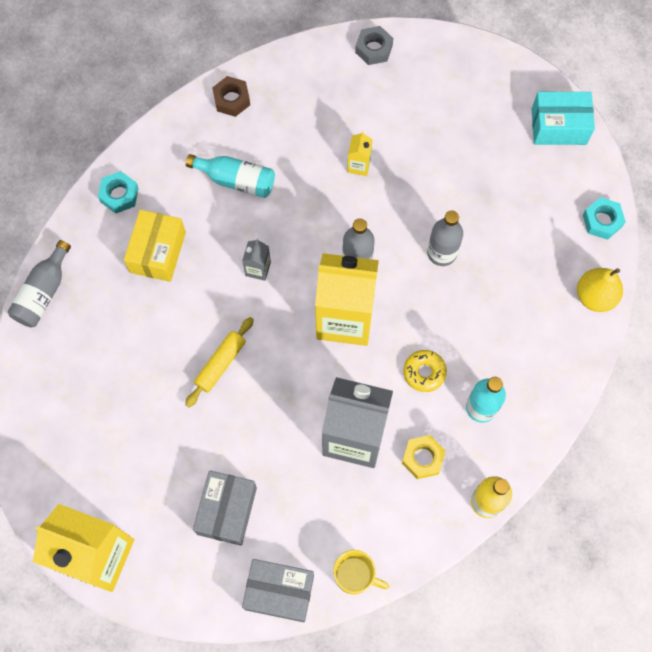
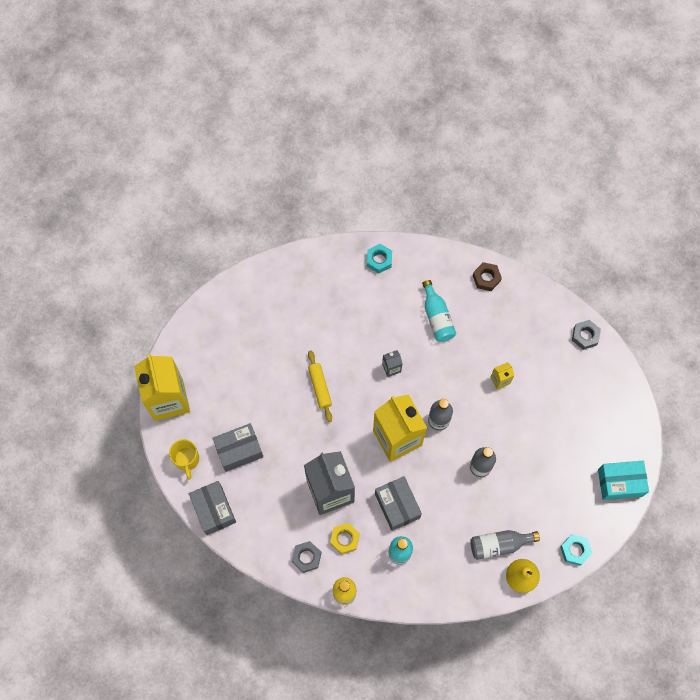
camera: 55 degrees right, 0 degrees up
(43, 292) = (292, 263): grey bottle -> grey bottle (499, 545)
(158, 252) = (360, 306): yellow box -> none
(220, 364) = (320, 387): yellow rolling pin -> yellow rolling pin turned 75 degrees clockwise
(355, 575) = (250, 545): yellow mug -> yellow mug (187, 460)
(414, 518) = (306, 557): none -> grey nut
(424, 372) = (397, 505): yellow donut -> grey box
(559, 126) = (620, 483): turquoise box -> turquoise box turned 60 degrees counterclockwise

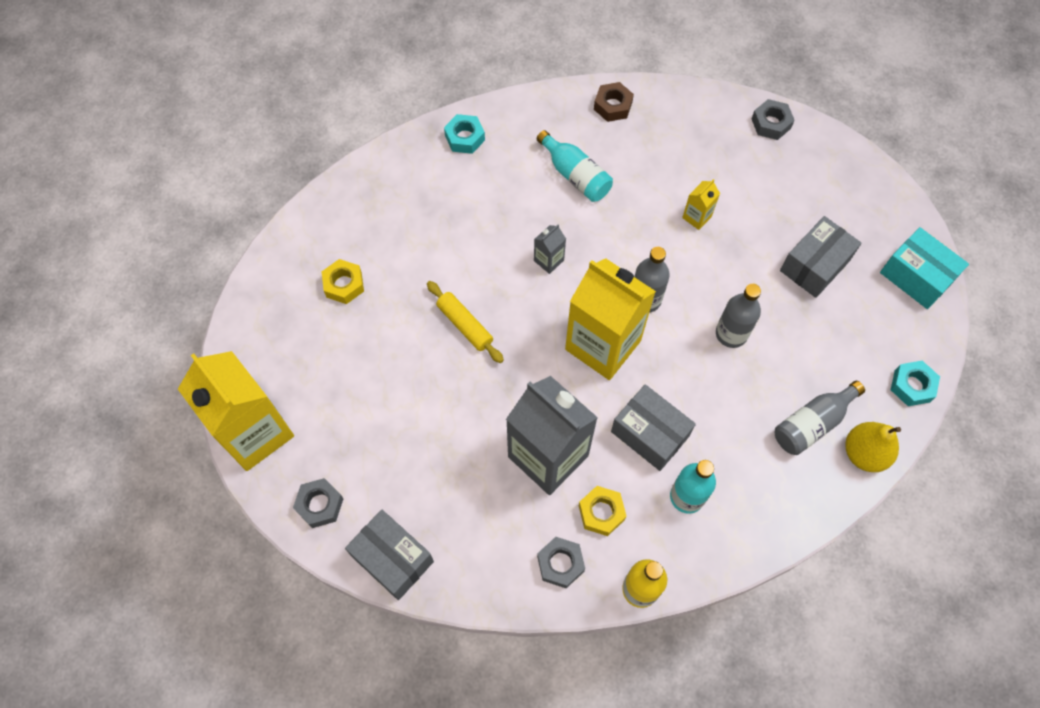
camera: 25 degrees left, 5 degrees down
(187, 460) = (320, 505): yellow mug -> grey nut
(239, 450) = (390, 457): grey box -> grey box (814, 265)
(259, 328) = (344, 285): none -> yellow nut
(620, 483) = (916, 277): turquoise box -> turquoise box turned 75 degrees clockwise

